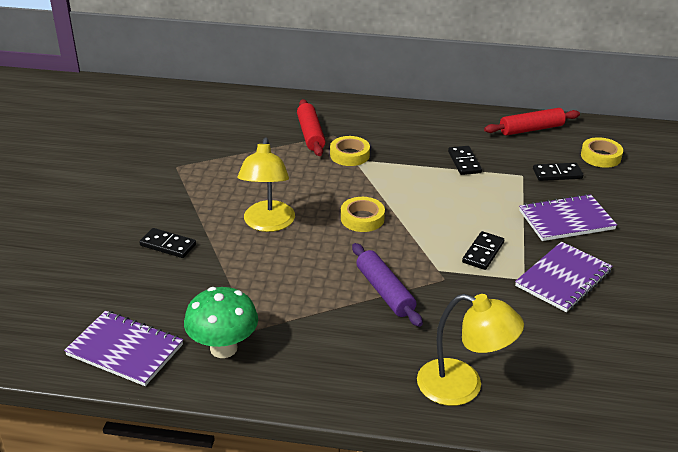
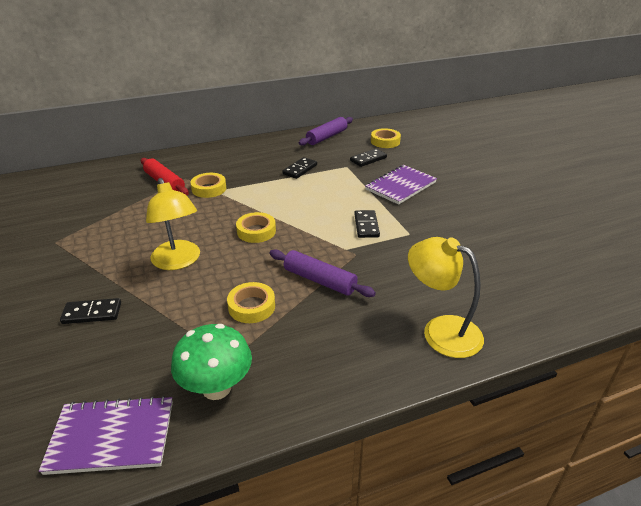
camera: 30 degrees left, 0 degrees up
(302, 291) = (251, 306): none -> yellow tape
(463, 386) = (441, 330): yellow lamp -> yellow lamp turned 135 degrees counterclockwise
(464, 162) = (300, 169): black domino -> black domino turned 75 degrees clockwise
(531, 129) = (326, 137): red rolling pin -> purple rolling pin
(563, 279) = (434, 224): purple notebook -> none

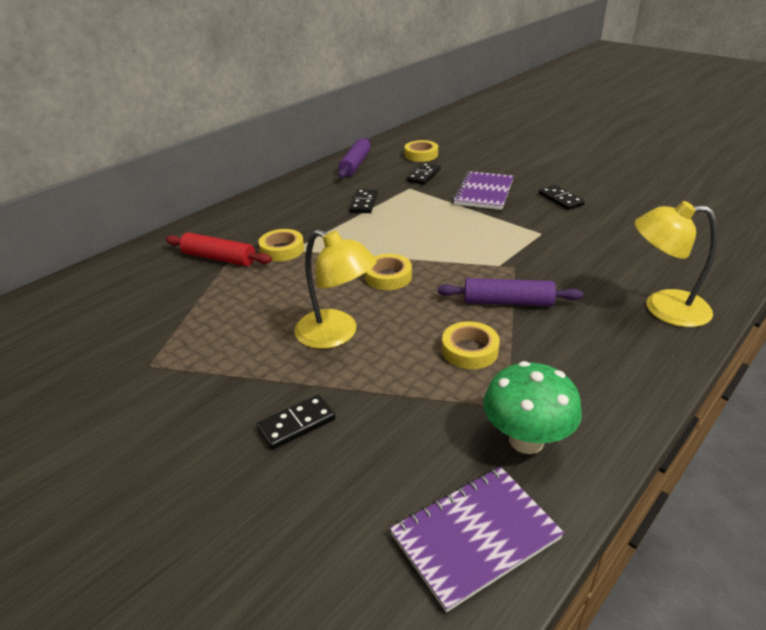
camera: 25 degrees left, 0 degrees up
(366, 225) = (493, 238): black domino -> black domino (560, 199)

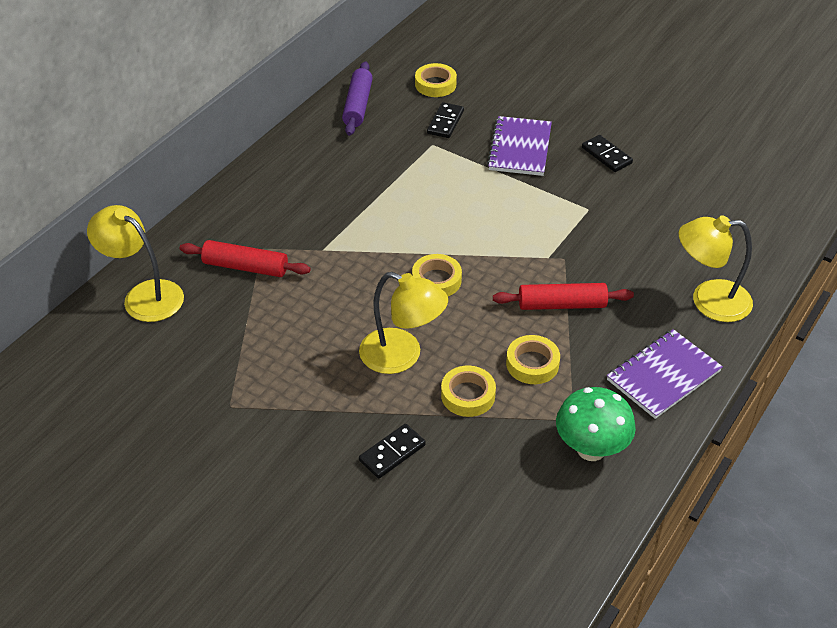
camera: 10 degrees left, 10 degrees up
(121, 273) = (144, 295): none -> yellow lamp
(282, 249) = (312, 250): yellow tape -> yellow tape (468, 395)
(363, 203) = (384, 173): black domino -> none
(475, 536) = (559, 532): purple notebook -> purple notebook (663, 375)
(507, 302) = (562, 304): purple rolling pin -> red rolling pin

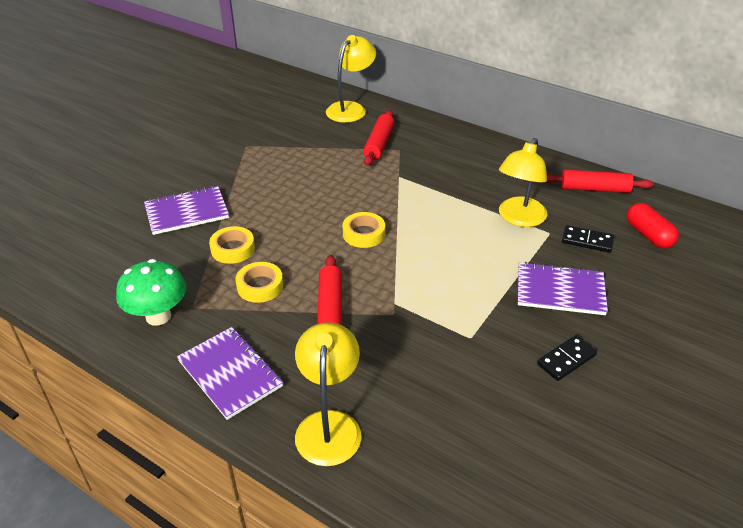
camera: 90 degrees right, 5 degrees down
(358, 105) = (594, 189): purple rolling pin -> red rolling pin
(392, 453) = (187, 212): black domino -> purple notebook
(402, 356) = (279, 216): yellow lamp -> yellow lamp (519, 218)
(435, 84) = (648, 235): yellow tape -> red capsule

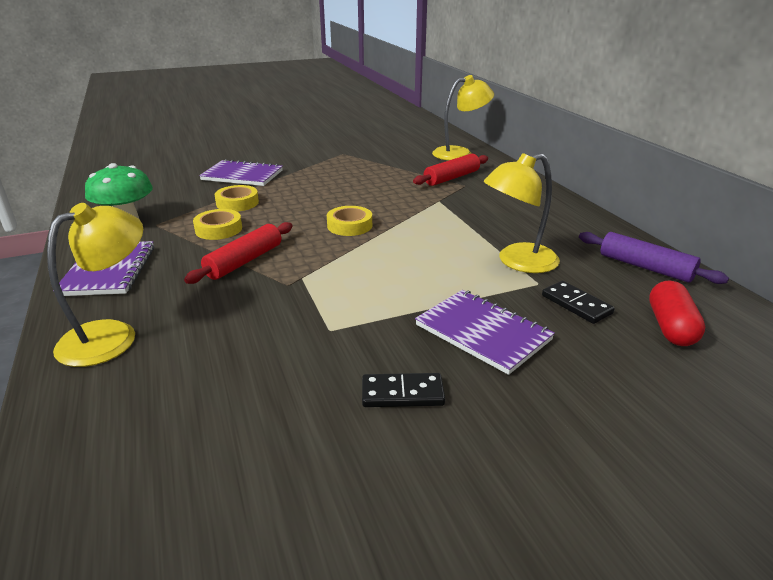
camera: 35 degrees right, 10 degrees down
(594, 189) = (645, 267): red rolling pin -> purple rolling pin

